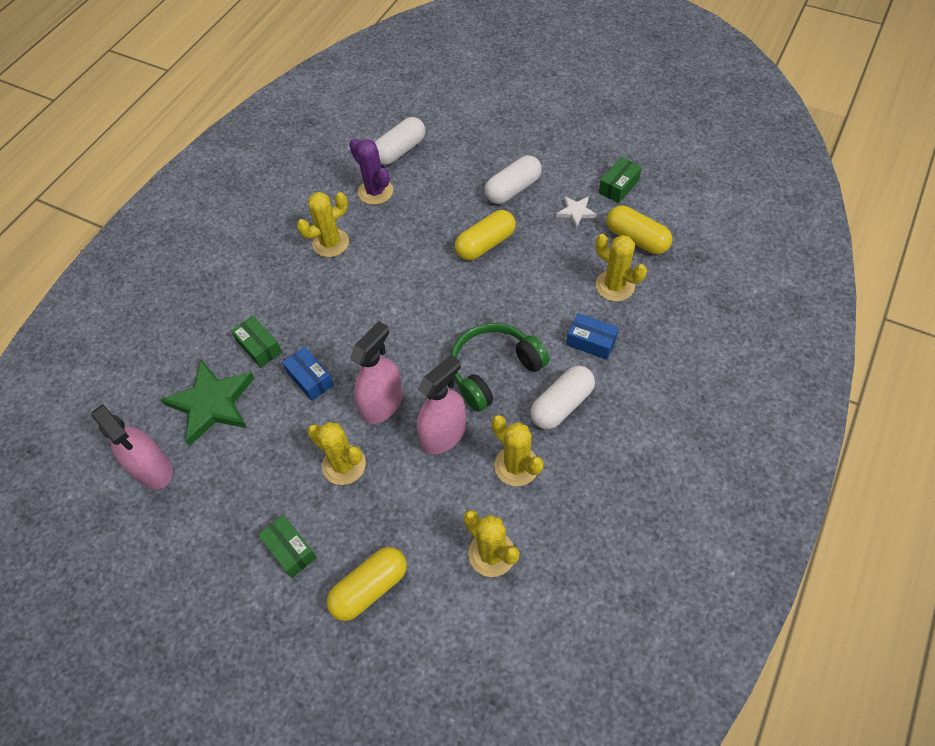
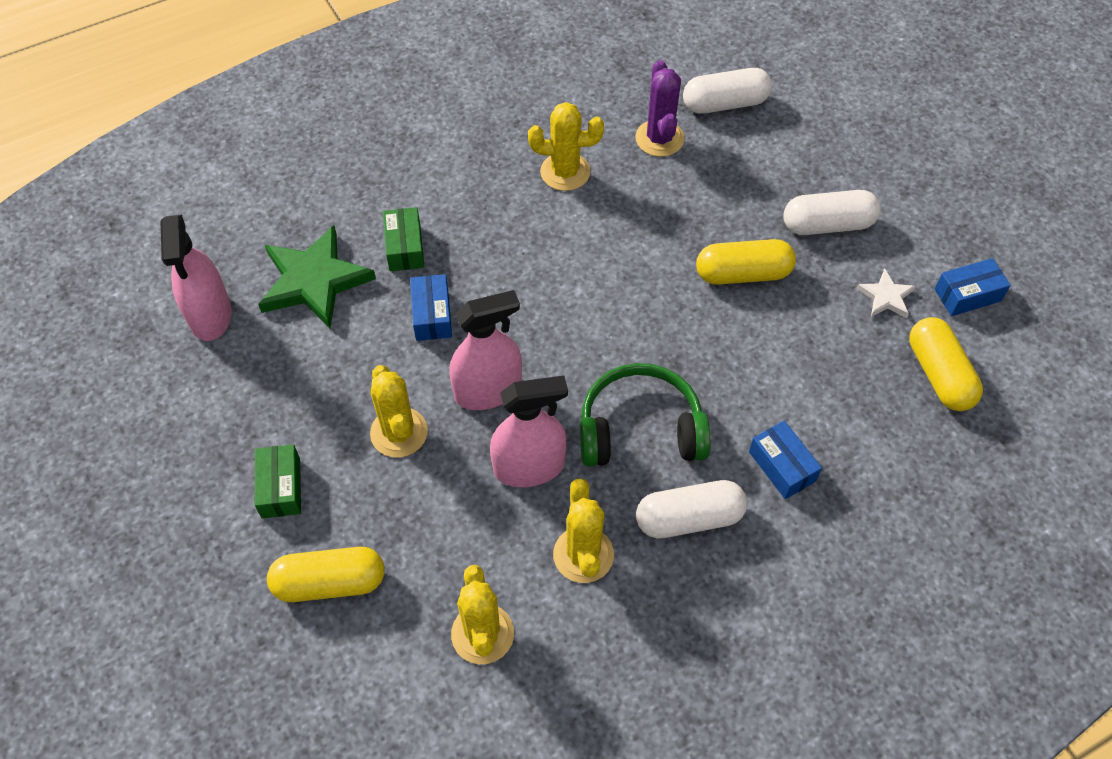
camera: 30 degrees right, 0 degrees up
(615, 286) = (865, 416): yellow cactus -> none
(618, 186) = (967, 295): green box -> blue box

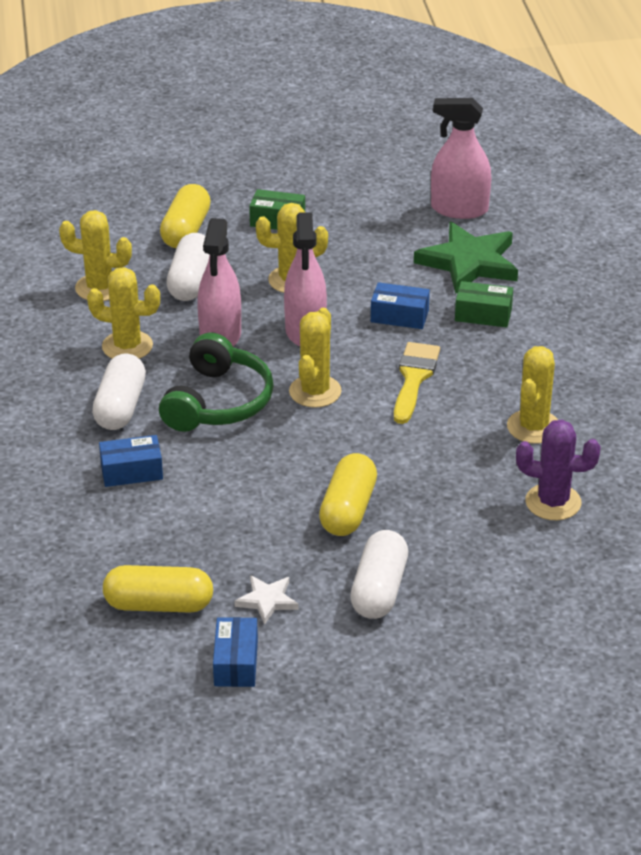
camera: 110 degrees right, 20 degrees down
(531, 276) = (414, 378): none -> yellow brush
(586, 350) = (315, 391): none -> yellow cactus
(725, 103) = (586, 566): white capsule -> white capsule (191, 281)

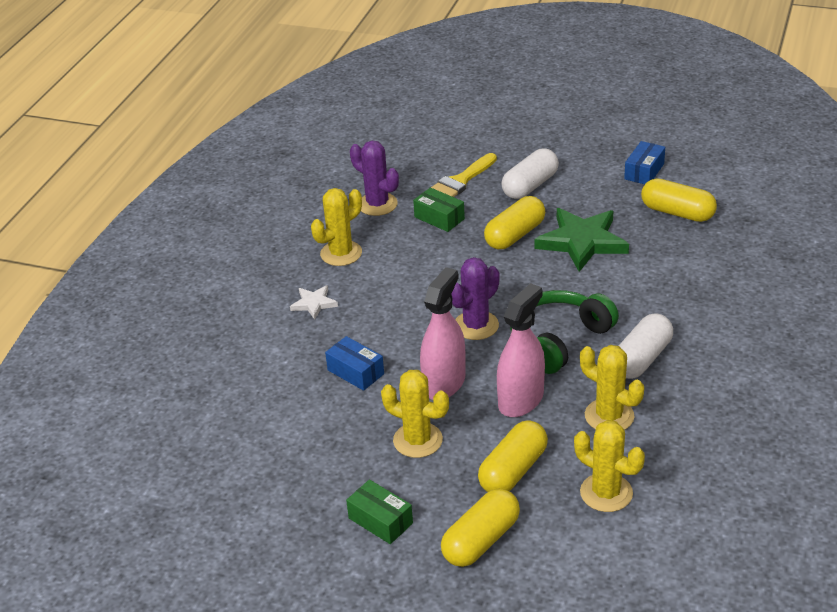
camera: 150 degrees left, 0 degrees up
(131, 471) = (656, 303): blue box -> none
(191, 281) = (513, 470): white capsule -> yellow capsule
(267, 601) = (605, 197): white star -> white star (314, 303)
(315, 391) = (476, 325): yellow cactus -> purple cactus
(414, 378) = (391, 314): yellow brush -> yellow brush (460, 181)
(459, 209) = (198, 472): pink spray bottle -> none
(469, 262) = (249, 407): green star -> green star (582, 242)
(483, 315) = (288, 352): green box -> green box (439, 218)

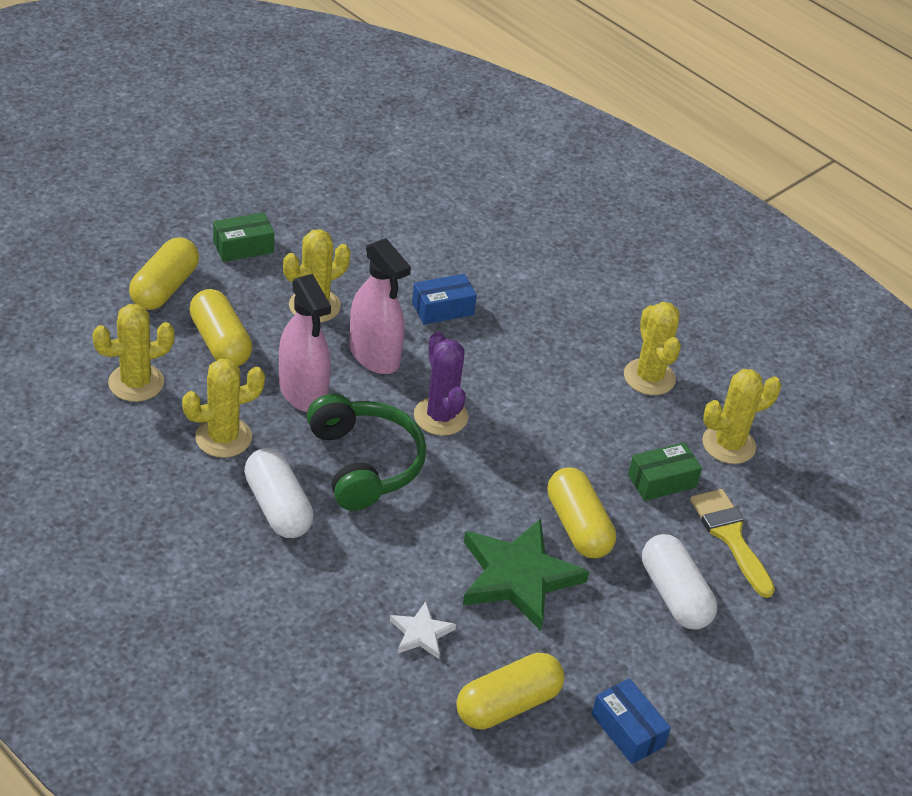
camera: 110 degrees right, 5 degrees up
(314, 303) = (574, 325): white star -> white star (421, 633)
(377, 204) = (728, 444): purple cactus -> yellow cactus
(481, 540) = (165, 288): yellow capsule -> yellow capsule turned 45 degrees clockwise

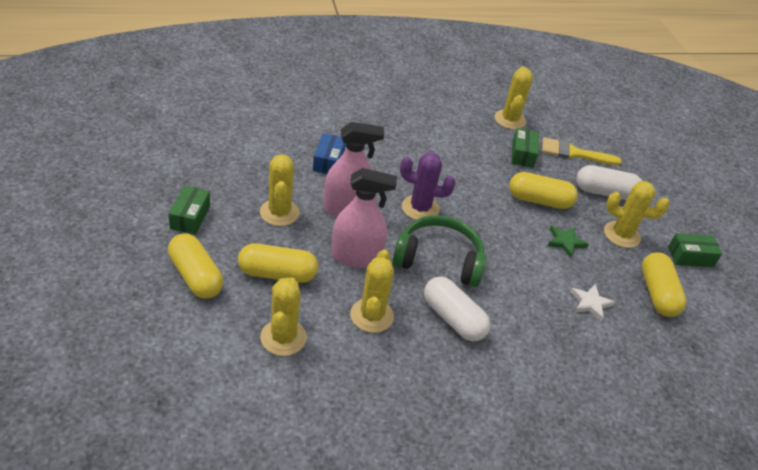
camera: 60 degrees left, 0 degrees up
(278, 507) = (453, 318): white capsule -> white capsule turned 45 degrees clockwise
(518, 577) = (565, 242): green star -> green star, size x0.49
(627, 730) = (690, 257): blue box -> green box
(649, 377) = (443, 118): yellow cactus -> yellow cactus (621, 235)

